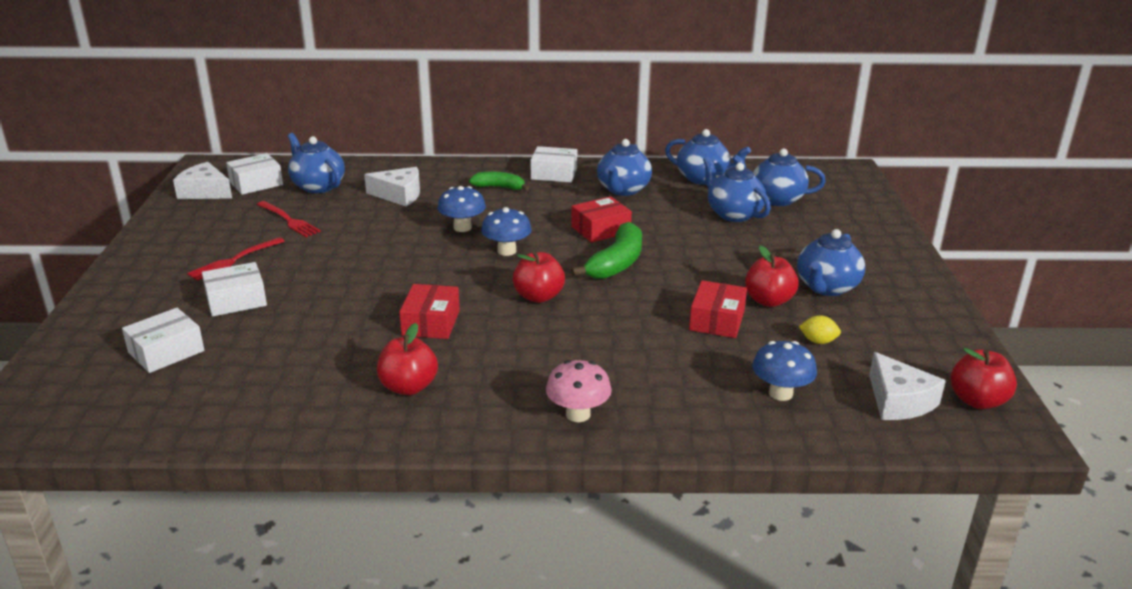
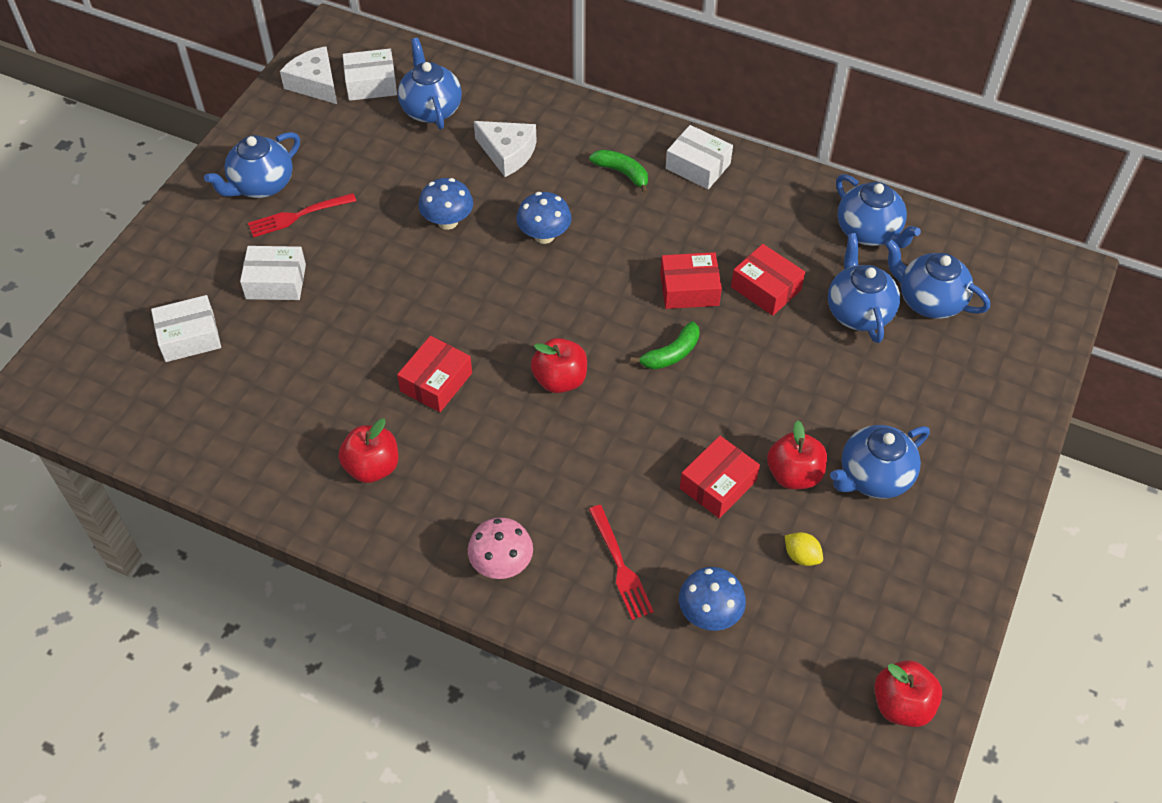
camera: 25 degrees right, 25 degrees up
(289, 220) = (376, 163): red fork -> red fork (620, 566)
(506, 251) = (568, 292): blue mushroom -> blue mushroom (447, 221)
(616, 263) = (671, 354): green banana -> green banana, size x0.62
(623, 190) = (759, 223): blue teapot -> blue teapot (261, 185)
(657, 217) = (766, 288): none -> red box
(898, 401) = (819, 672): white cheese -> none

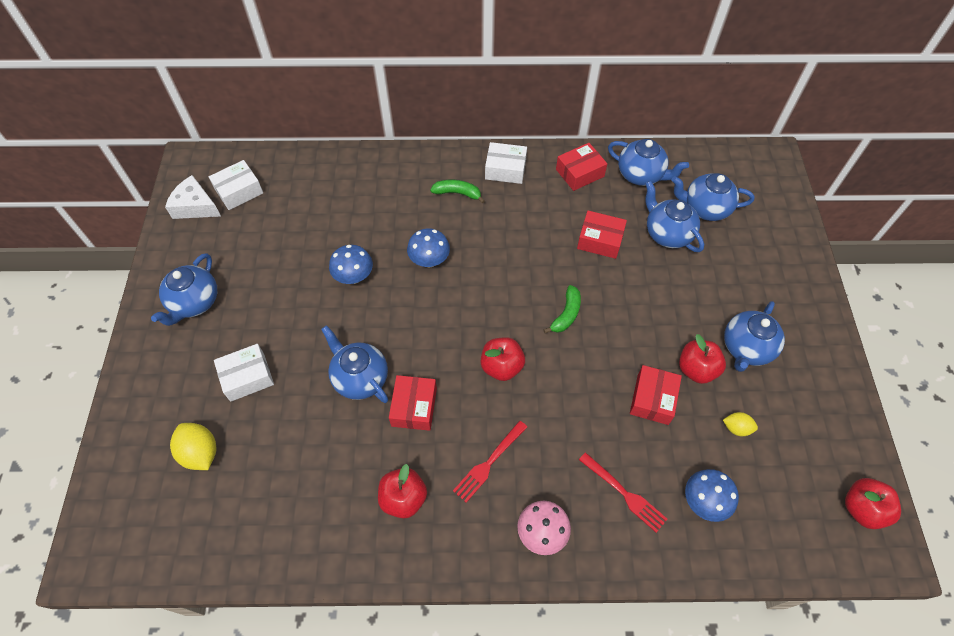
camera: 25 degrees left, 5 degrees up
(189, 337) = (200, 453): white box -> yellow lemon
(298, 216) = (237, 316): red fork -> red fork (489, 463)
(431, 109) = (294, 195): blue teapot -> blue teapot (360, 378)
(507, 153) = (369, 208): white cheese -> none
(689, 289) = (551, 261): red box -> red box (580, 173)

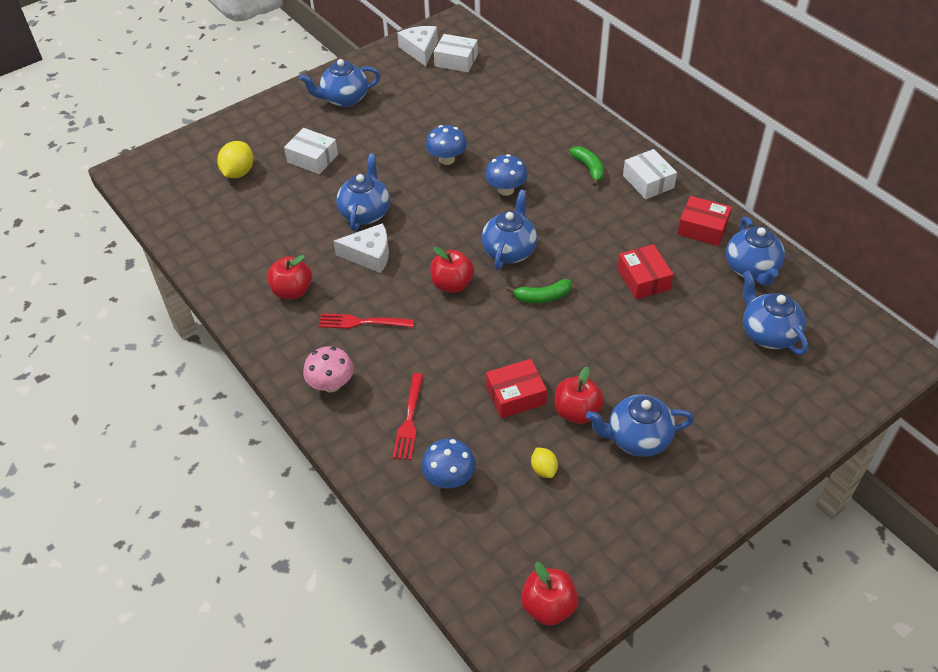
camera: 55 degrees right, 10 degrees down
(414, 407) = (369, 255): red box -> white cheese
(667, 233) = (704, 320): blue teapot -> blue teapot (509, 251)

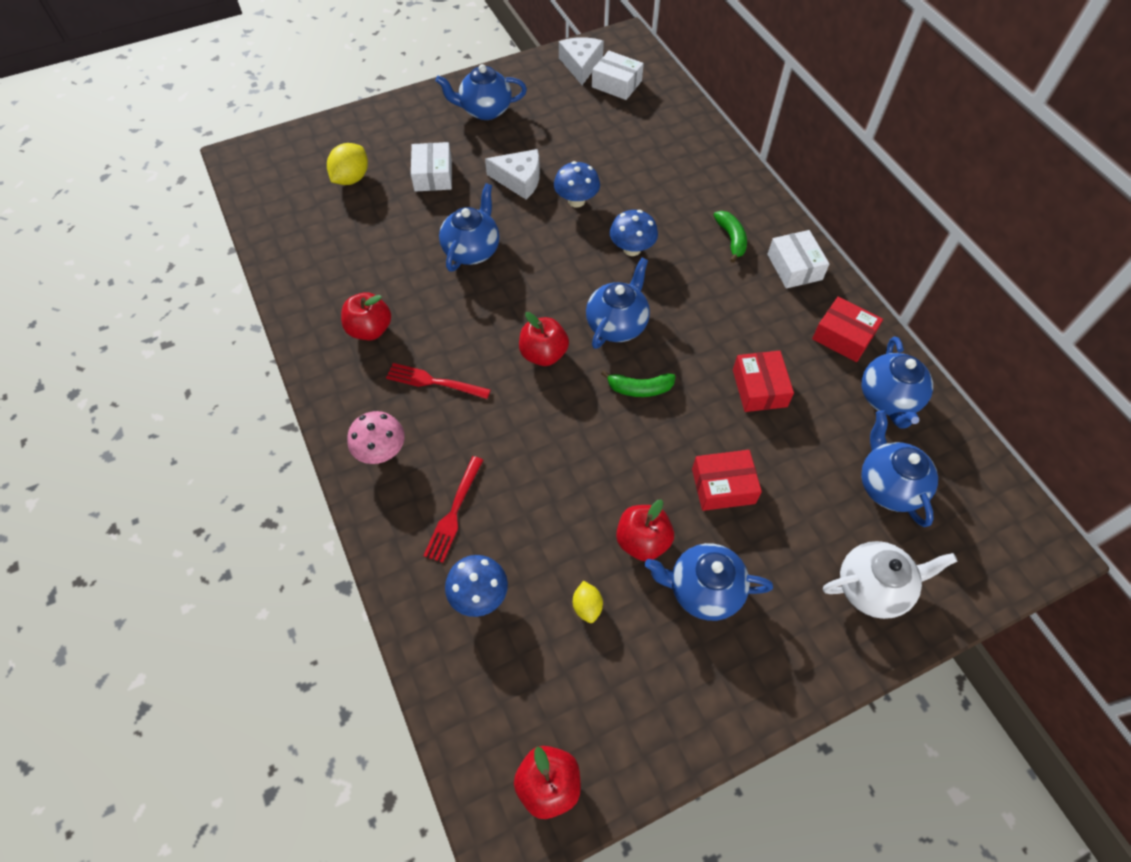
camera: 10 degrees right, 10 degrees up
(312, 158) = (433, 175): white box -> white box turned 45 degrees clockwise
(369, 255) = (463, 301): white cheese -> white cheese (519, 180)
(515, 395) = (579, 506): red box -> red box (723, 486)
(774, 411) = (873, 587): none -> white teapot

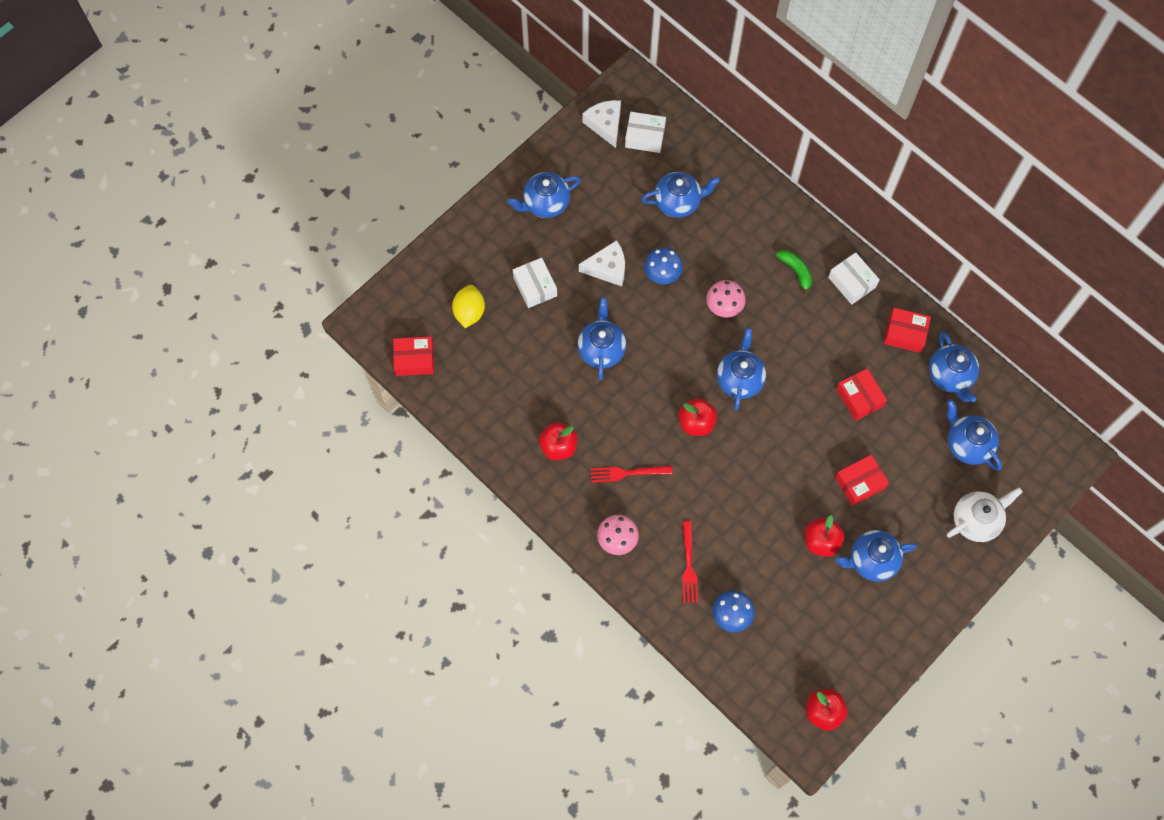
camera: 20 degrees left, 10 degrees up
(268, 203) = (414, 359): none -> red box
(587, 606) = (803, 597): yellow lemon -> none
(625, 144) = (678, 202): none -> blue teapot
(632, 249) = (724, 306): blue mushroom -> pink mushroom
(639, 388) = (776, 427): green banana -> none

